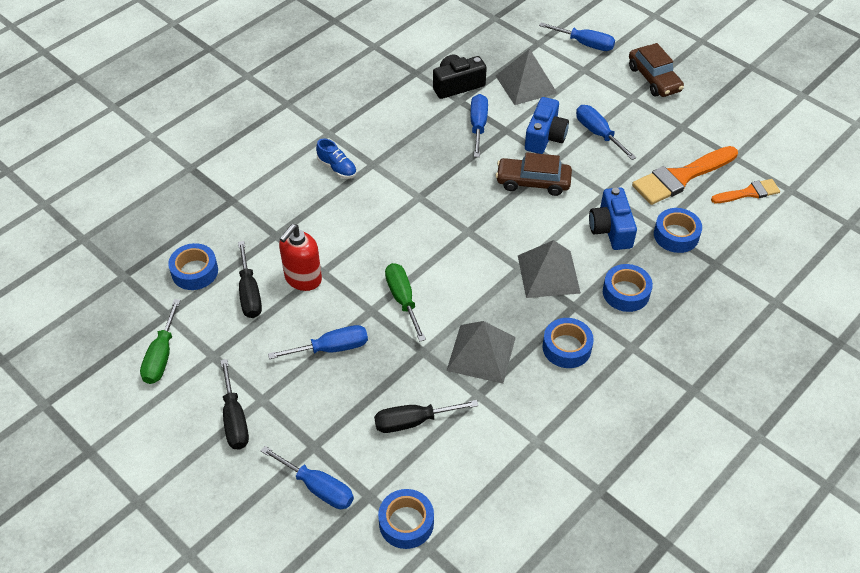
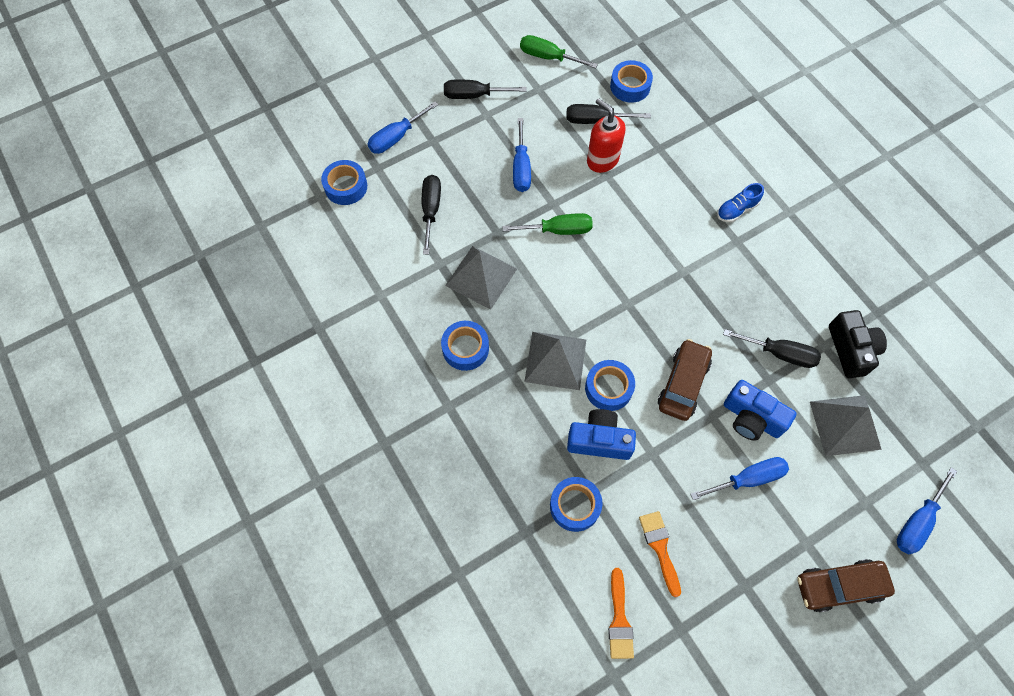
camera: 105 degrees right, 15 degrees up
(478, 126) = (779, 353): blue screwdriver -> black screwdriver
(626, 292) = (513, 424): blue tape -> blue tape (608, 388)
(681, 177) = (660, 548): orange brush -> orange brush, size x0.57

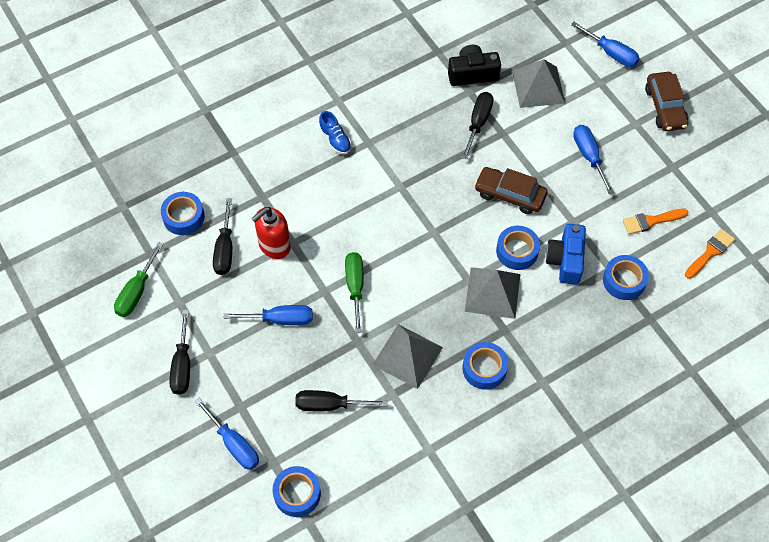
camera: 90 degrees left, 5 degrees down
(619, 619) = (710, 252): orange brush -> orange brush turned 45 degrees counterclockwise
(751, 418) = (537, 148): blue camera -> none

